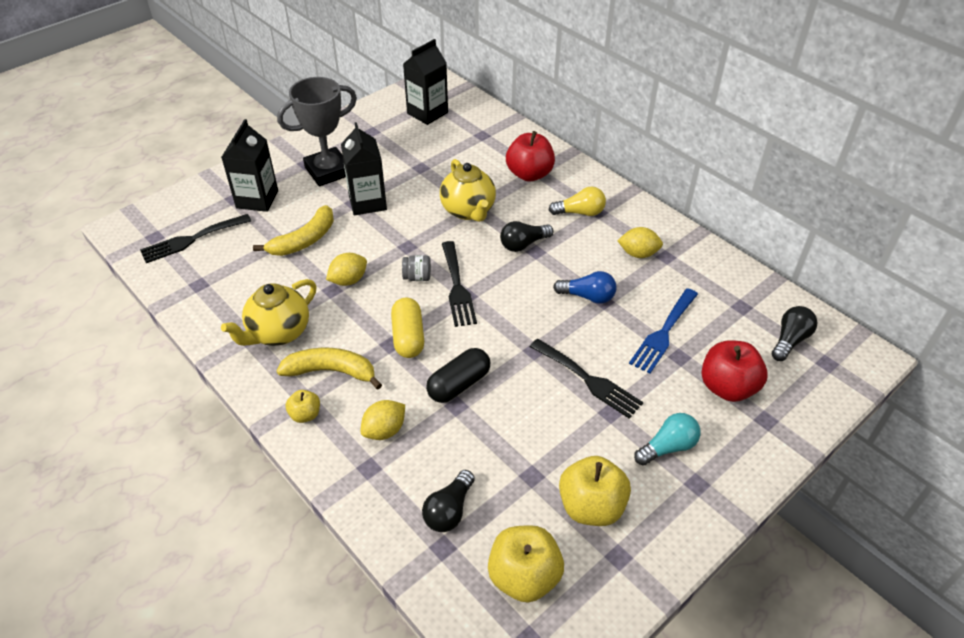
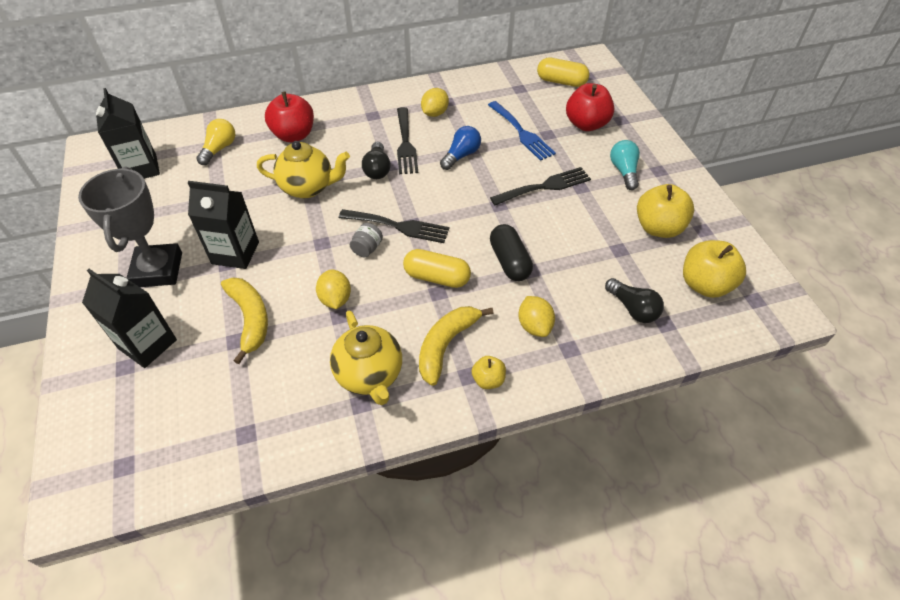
camera: 65 degrees left, 5 degrees up
(191, 240) = (163, 426): black fork -> black fork (405, 144)
(580, 212) = (366, 125): yellow light bulb -> yellow light bulb (219, 149)
(790, 340) = (561, 82): black light bulb -> yellow capsule

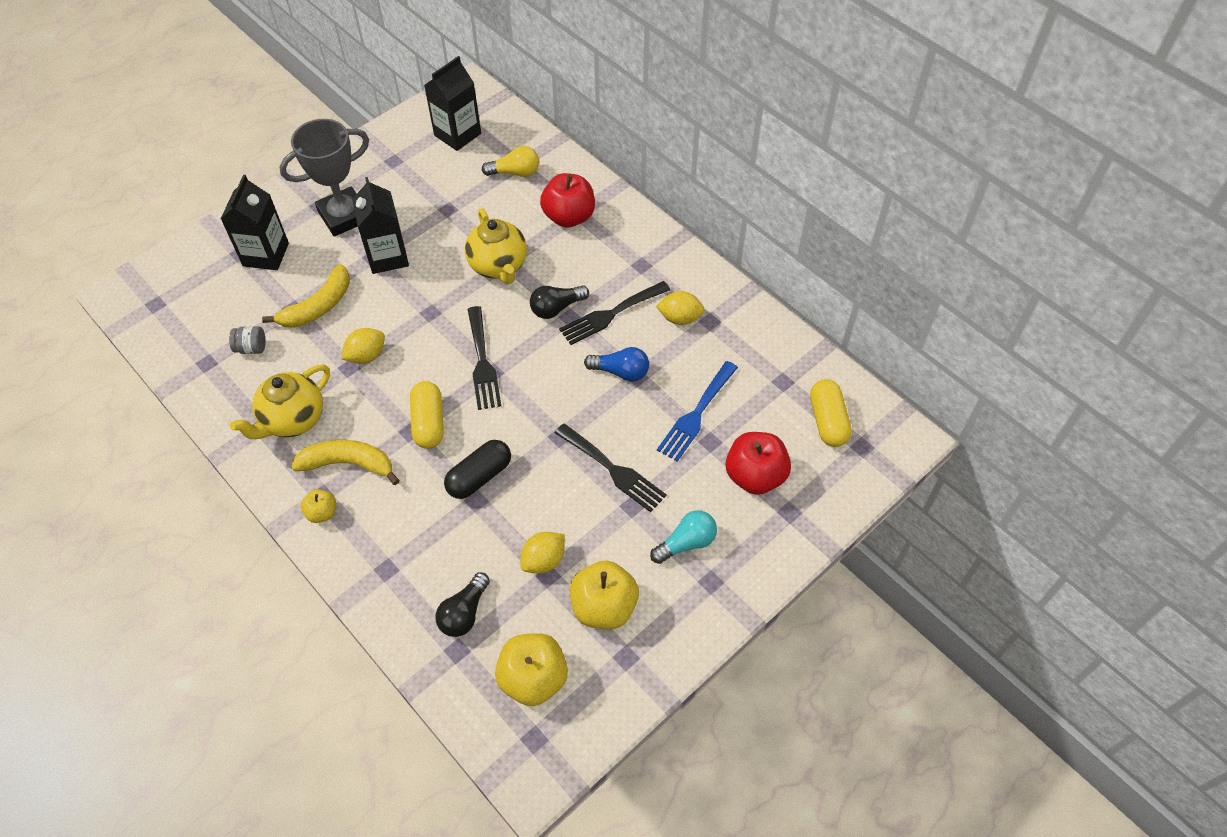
camera: 65 degrees right, 5 degrees up
(367, 248) = (440, 351): grey jar -> grey jar (251, 348)
(534, 326) = (402, 529): yellow lemon -> yellow lemon (544, 560)

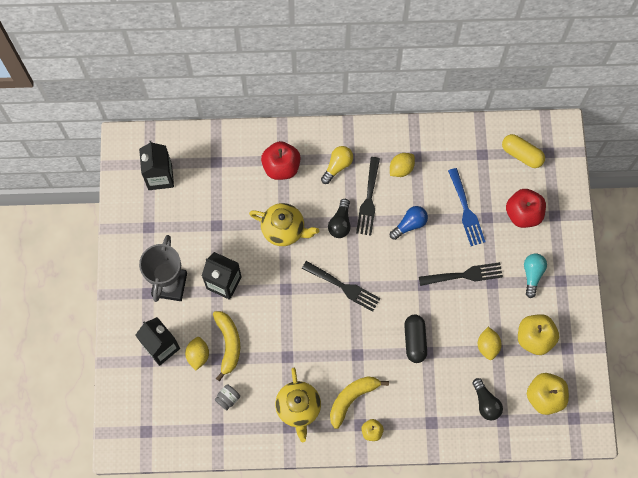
camera: 50 degrees left, 15 degrees up
(366, 355) = (287, 342): yellow lemon -> yellow lemon (198, 355)
(429, 423) = (360, 341): yellow capsule -> none
(515, 172) = (221, 169): yellow light bulb -> yellow light bulb (337, 166)

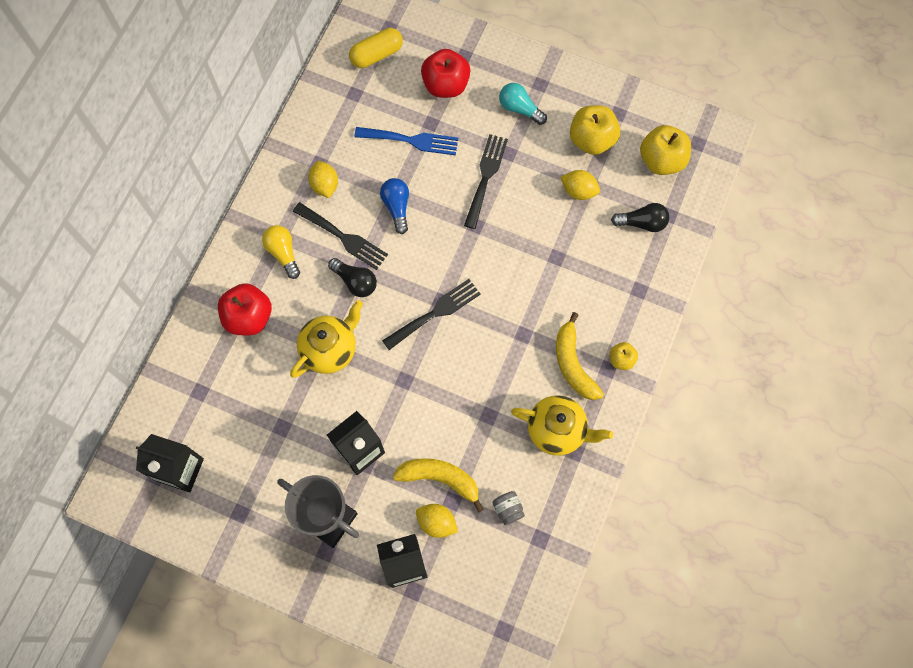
camera: 65 degrees left, 0 degrees up
(415, 341) = (536, 264): black capsule -> none

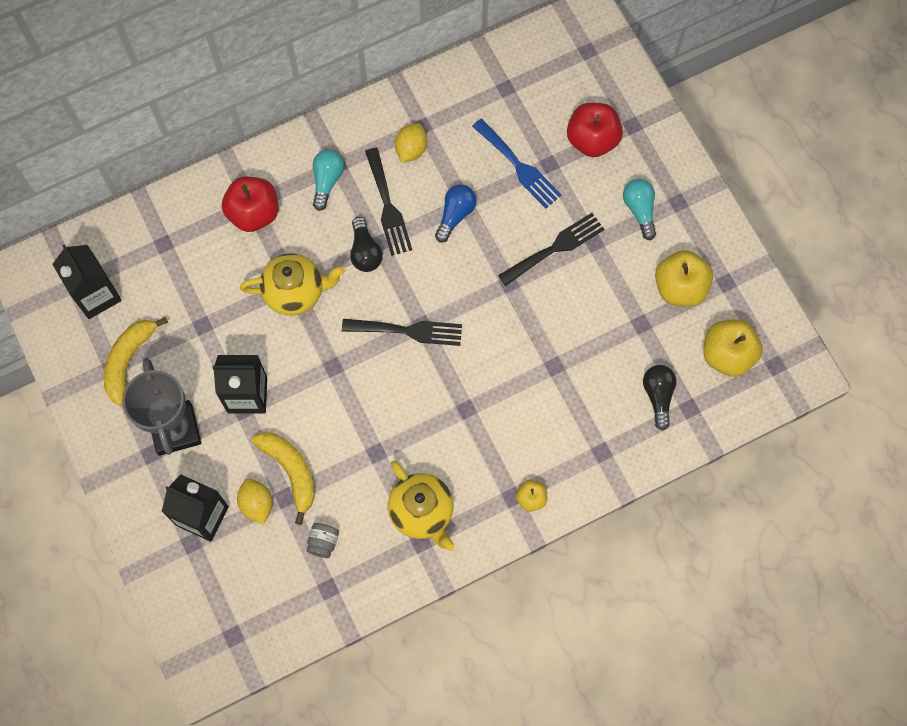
camera: 40 degrees right, 0 degrees up
(283, 253) = (327, 181): yellow light bulb -> turquoise light bulb
(376, 55) = (555, 67): yellow capsule -> none
(573, 364) = (486, 468): yellow banana -> yellow banana (129, 360)
(578, 191) = (626, 323): yellow lemon -> none
(642, 223) = (658, 396): black light bulb -> black light bulb turned 135 degrees counterclockwise

